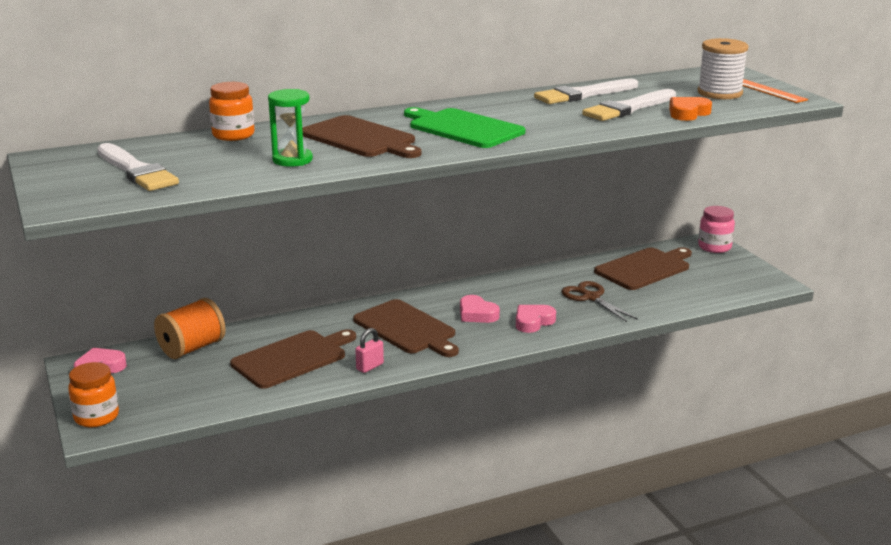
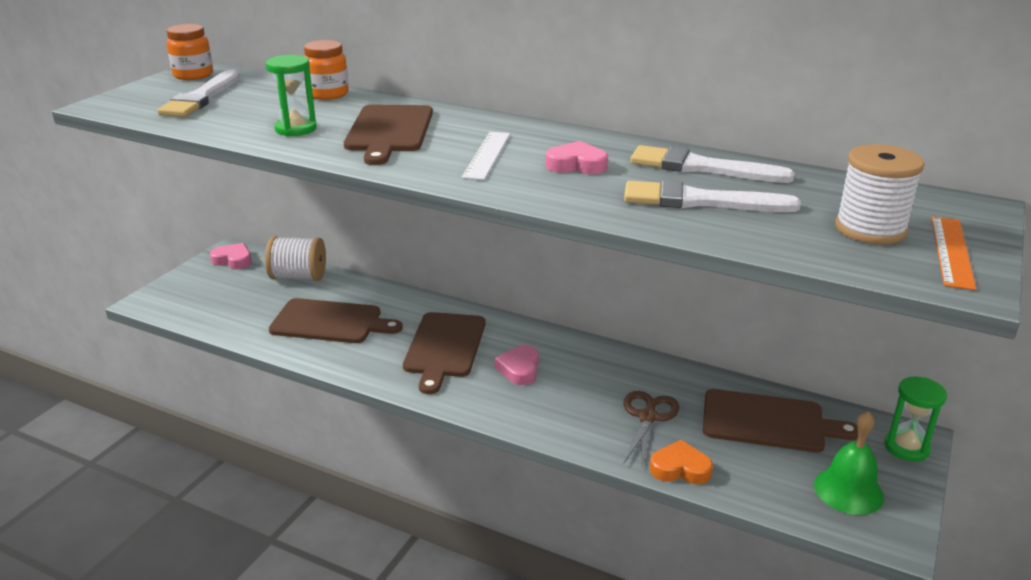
camera: 50 degrees right, 5 degrees up
(96, 417) = (165, 293): orange jar -> orange jar (193, 75)
(192, 348) = (298, 277): orange spool -> white spool
(370, 366) = (357, 362): pink padlock -> none
(463, 128) = (486, 155): green cutting board -> white ruler
(533, 322) = (547, 406): pink heart -> pink heart (576, 165)
(688, 113) = (750, 235): orange heart -> orange heart (680, 468)
(714, 247) = (906, 447): pink jar -> green hourglass
(728, 276) = (848, 490): none -> green bell

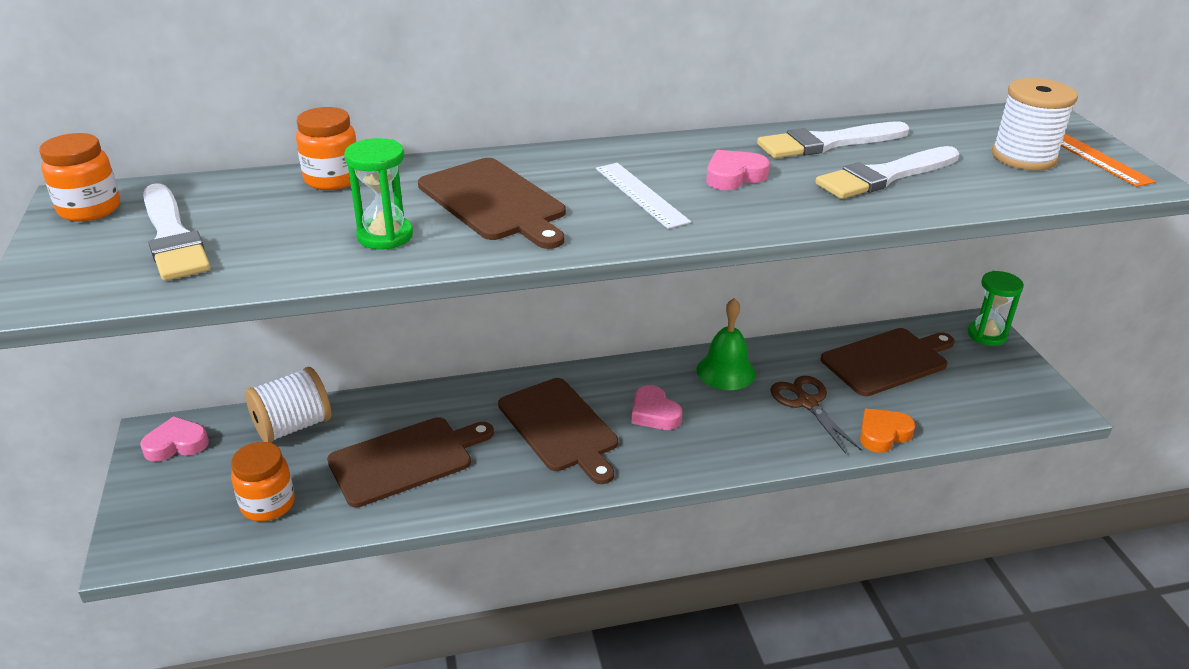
camera: 40 degrees left, 5 degrees up
(232, 310) = (268, 504): none -> orange jar
(848, 490) = (997, 388): green bell -> green bell (725, 371)

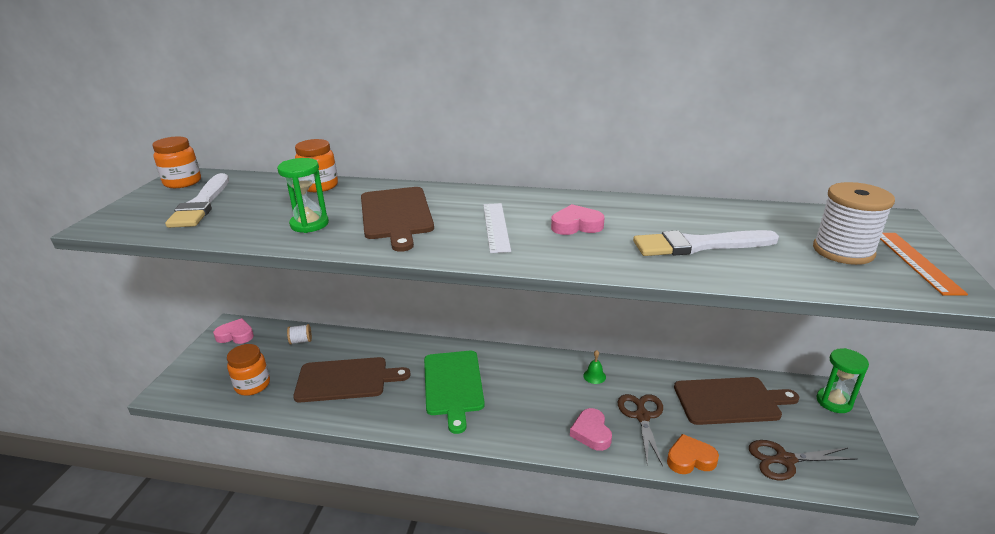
camera: 25 degrees right, 5 degrees down
(293, 426) = (301, 341): white spool -> white spool, size x0.49
(560, 427) = (453, 385): brown cutting board -> green cutting board
(654, 413) = (523, 393): pink heart -> pink heart (591, 433)
(725, 371) = (594, 376): green bell -> green bell, size x0.50
(828, 143) = (674, 214): white brush -> none
(973, 408) = (785, 460): none -> brown scissors

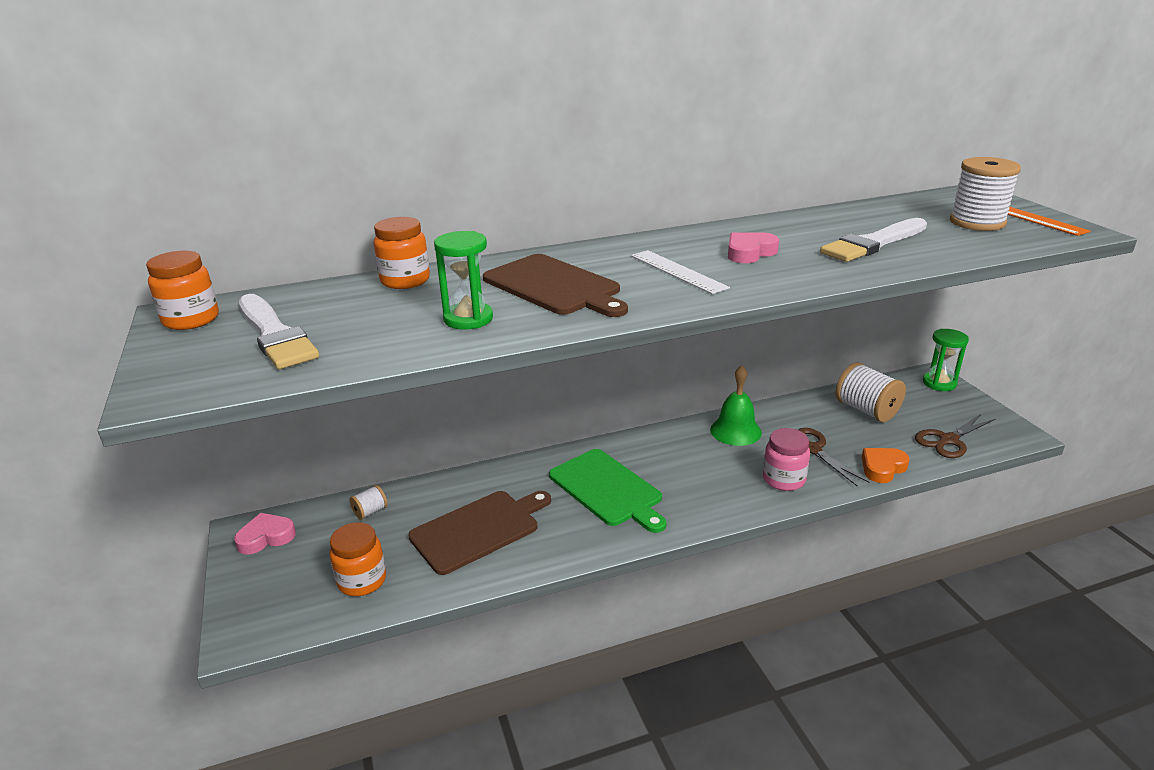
camera: 30 degrees left, 0 degrees up
(591, 433) = (783, 480): pink heart -> pink jar
(594, 376) = (735, 431): green bell -> green bell, size x2.01
(730, 401) = (866, 410): brown cutting board -> white spool

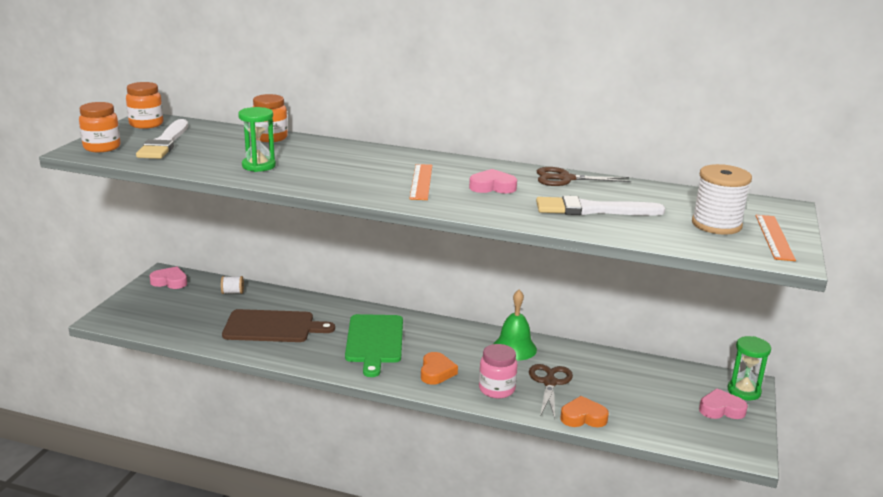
camera: 35 degrees right, 5 degrees down
(362, 581) = (184, 322): orange jar -> orange jar (102, 147)
(554, 286) = (335, 165): brown cutting board -> none
(677, 271) = (421, 181): white ruler -> orange ruler
(711, 491) = (436, 372): none -> orange heart
(866, 410) = (641, 380): white spool -> none
(948, 440) = (673, 427): brown scissors -> brown scissors (566, 179)
(950, 406) = (721, 409): none -> pink heart

